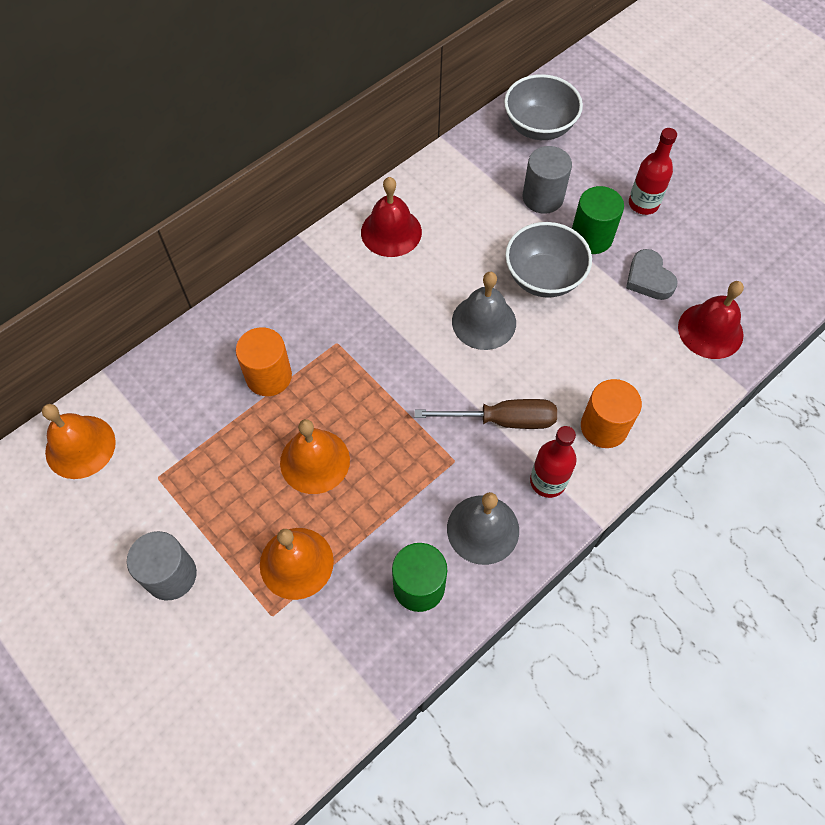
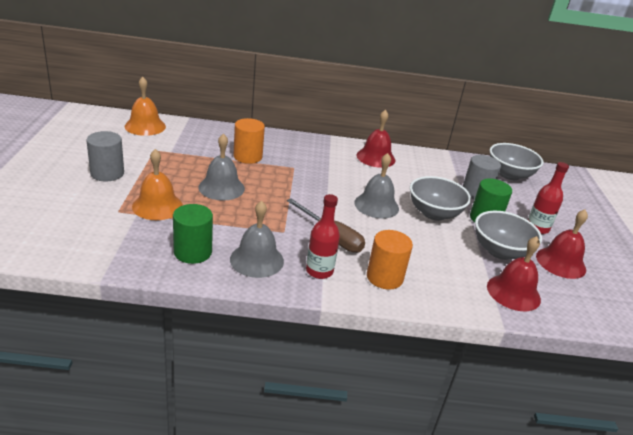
camera: 40 degrees right, 30 degrees down
(315, 461) = (221, 188): orange bell -> grey bell
(648, 278) = (500, 251): grey heart -> grey bowl
(705, 241) = (560, 262): none -> red bell

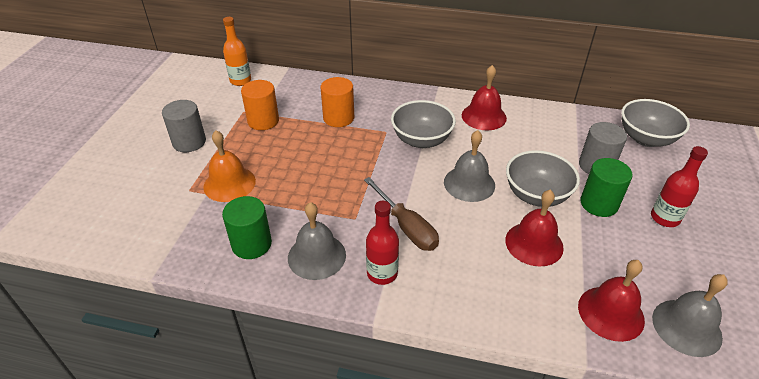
camera: 15 degrees right, 10 degrees up
(145, 126) = (240, 81): orange bell -> orange bottle
(221, 188) = (301, 159): grey bell -> grey bell (686, 327)
(384, 277) = (455, 285): orange cylinder -> orange cylinder (263, 121)
(500, 251) = (607, 251): grey bowl -> grey bowl (421, 140)
(560, 262) = (684, 270): red bell -> red bell (534, 243)

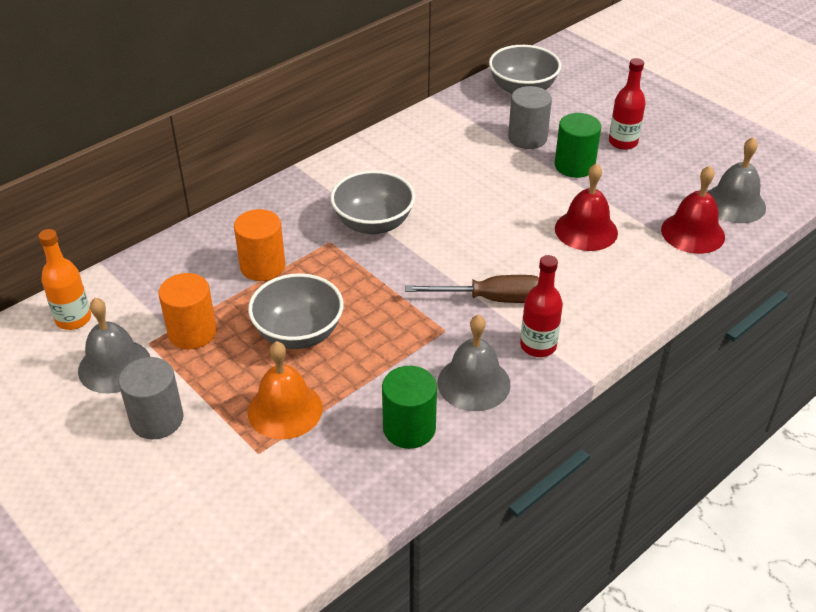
camera: 55 degrees left, 0 degrees up
(469, 183) = (472, 226): grey bell -> grey bell (114, 366)
(484, 116) = (383, 162): red bell -> none
(536, 195) = (529, 194): grey bowl -> grey bowl (298, 333)

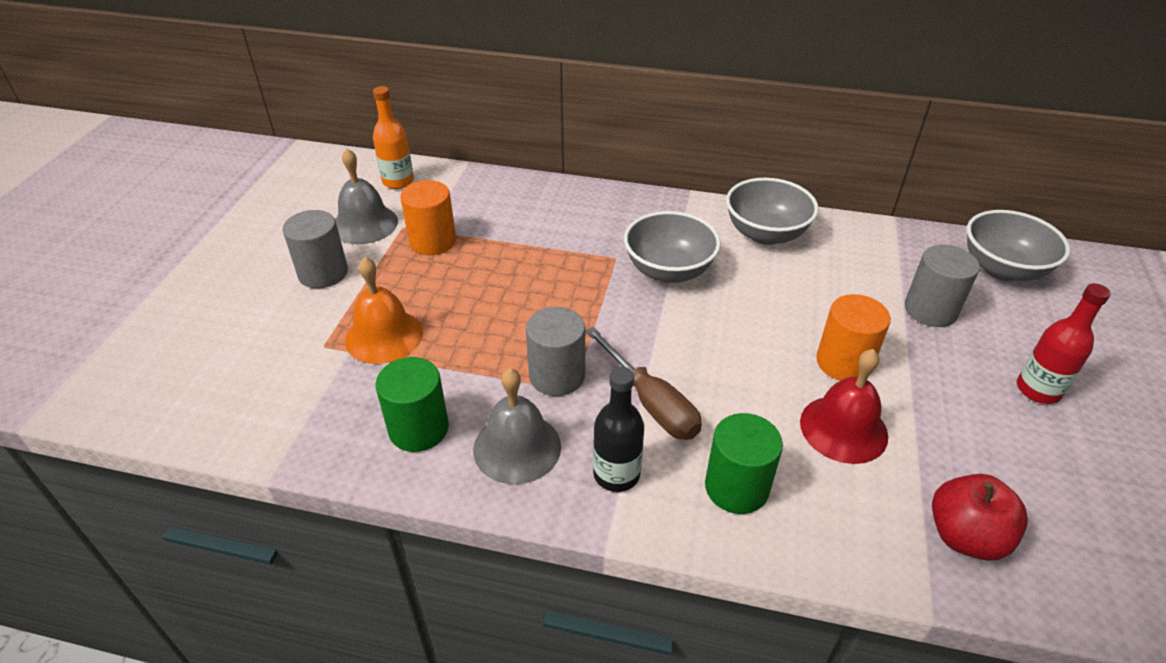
camera: 55 degrees right, 0 degrees up
(262, 266) = (544, 237): orange cylinder -> orange cylinder (844, 362)
(298, 333) = (482, 297): grey bowl -> grey bowl (765, 234)
(424, 332) = (557, 376): none -> grey cylinder
(538, 346) = (616, 474): red bottle -> black bottle
(574, 166) = (938, 368): green cylinder -> green cylinder (736, 487)
(693, 233) = (965, 536): red bell -> red apple
(734, 203) = (1081, 559): grey bell -> none

